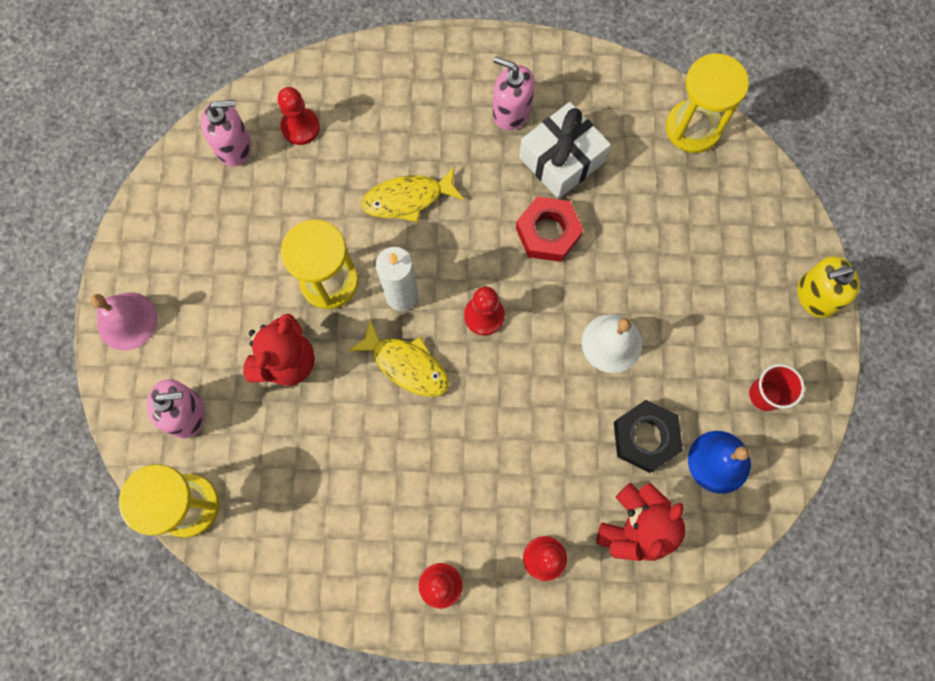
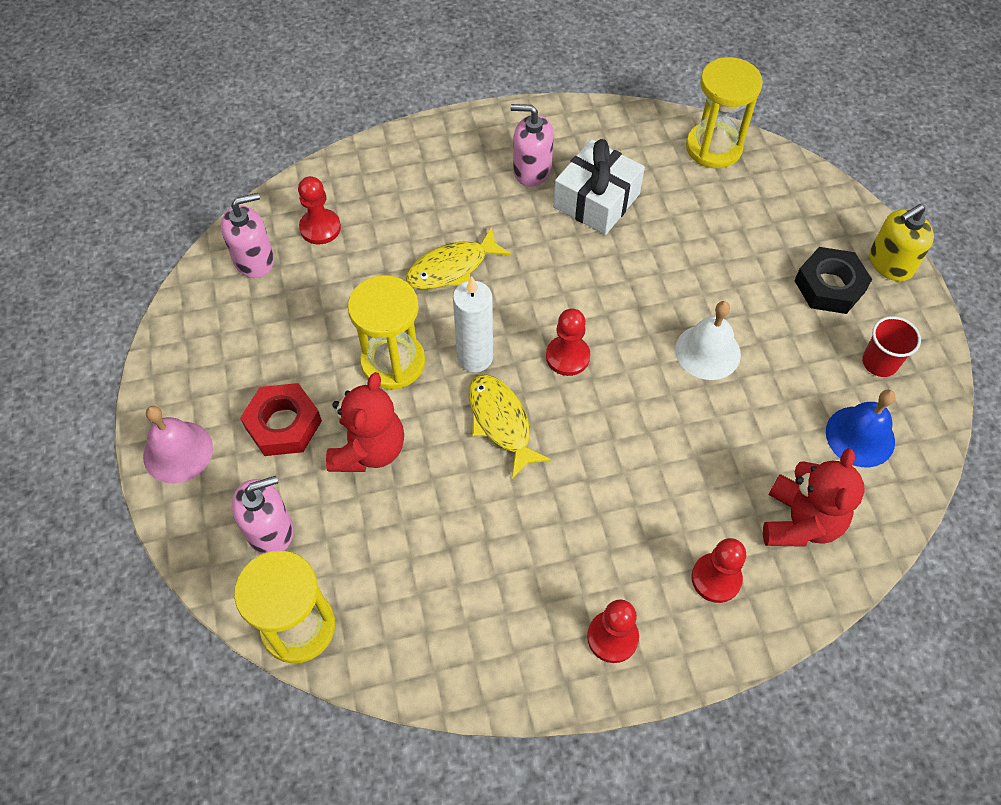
camera: 15 degrees left, 15 degrees down
(406, 364) = (501, 422): yellow fish -> yellow fish turned 135 degrees counterclockwise
(548, 232) = (606, 267): red nut -> red nut (283, 424)
(645, 437) = (776, 432): black nut -> black nut (829, 286)

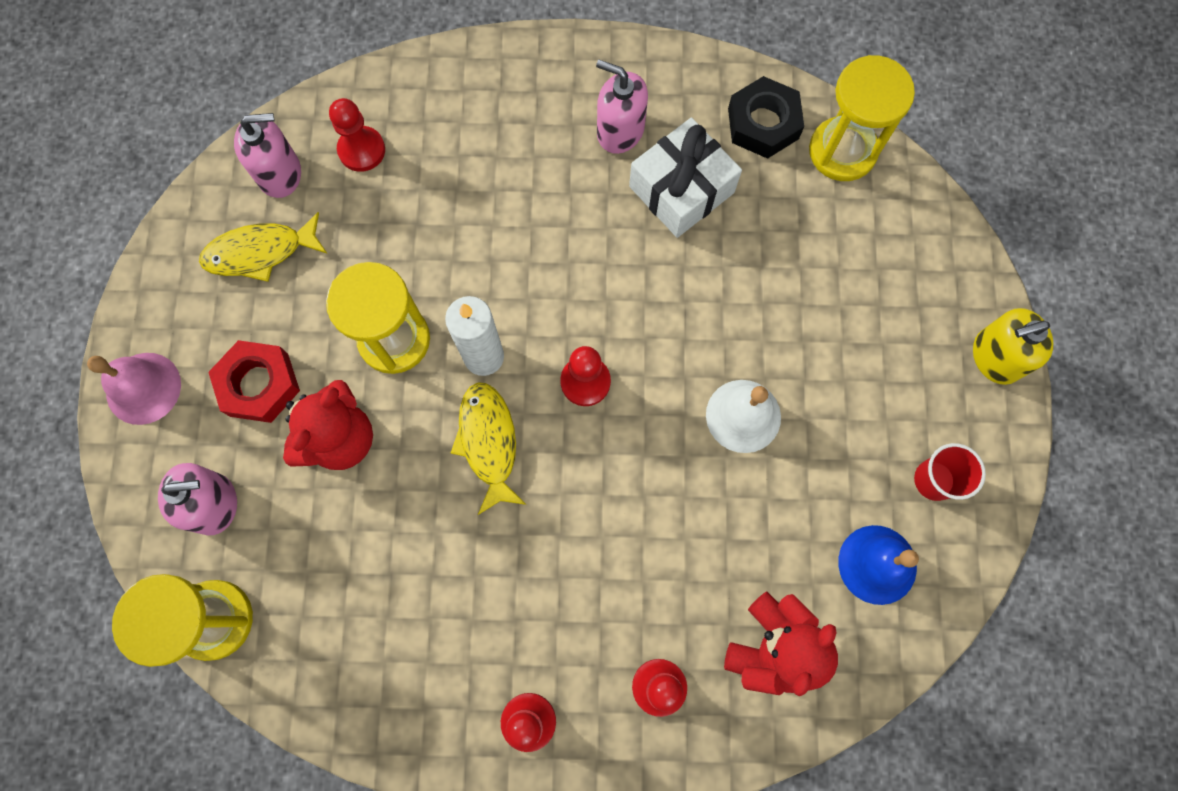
camera: 15 degrees right, 15 degrees up
(452, 268) = (492, 237): yellow fish -> yellow fish (260, 252)
(829, 286) = (912, 368): black nut -> black nut (763, 123)

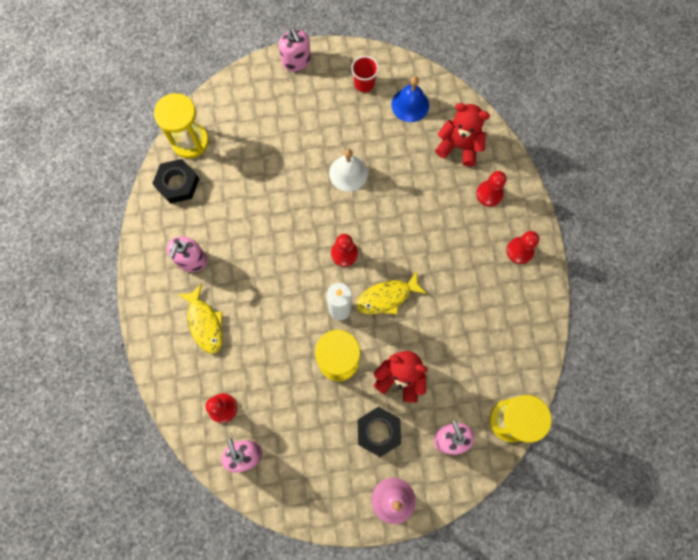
camera: 100 degrees left, 0 degrees up
(259, 384) = (378, 431): red nut -> black nut
(260, 252) = (298, 453): yellow fish -> yellow fish (205, 323)
(681, 189) = (224, 221): white gift -> none
(995, 357) = (296, 61): yellow soap dispenser -> pink soap dispenser

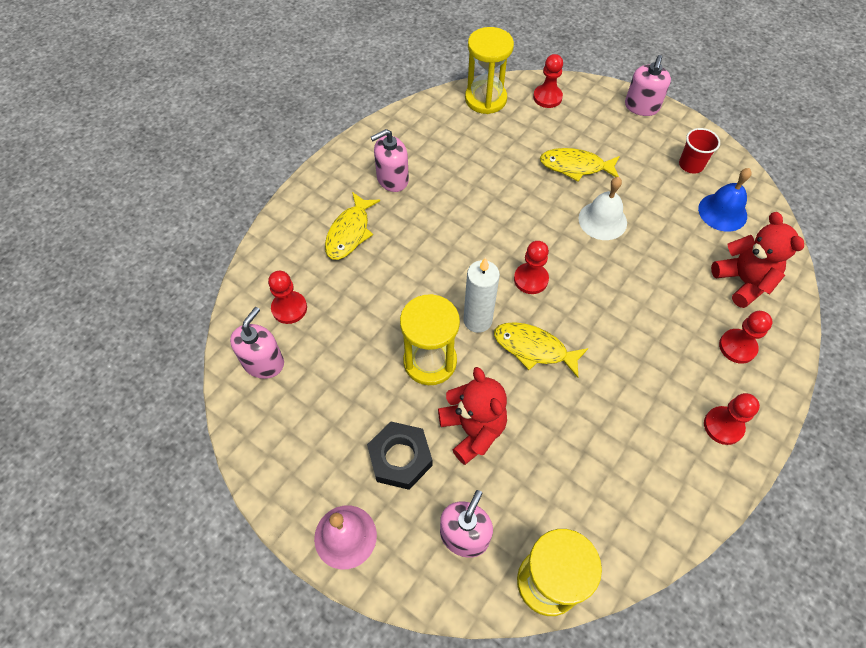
camera: 45 degrees right, 15 degrees down
(177, 183) = (442, 119): black nut -> none
(229, 104) = (547, 97): none -> red pawn
(297, 146) = (575, 166): none -> yellow fish

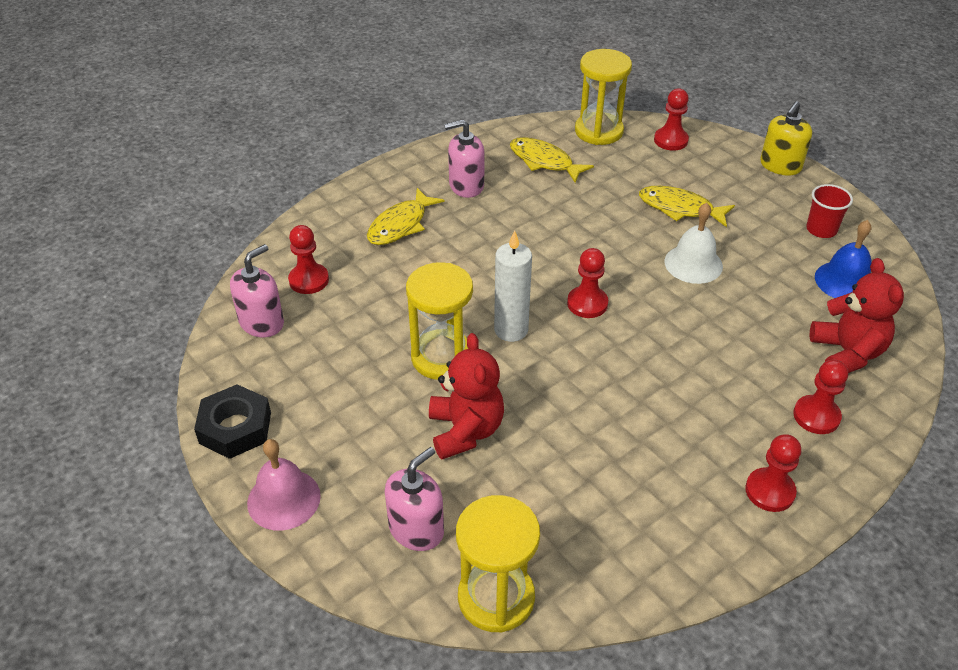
camera: 15 degrees right, 15 degrees down
(400, 458) = (373, 440): black nut -> black nut (235, 428)
(534, 348) = (566, 369): yellow fish -> yellow fish (544, 161)
(641, 107) = (780, 166): pink soap dispenser -> yellow soap dispenser

